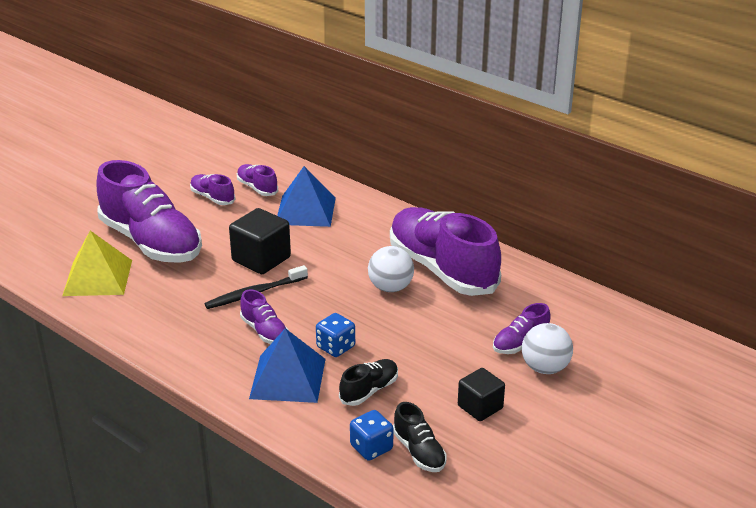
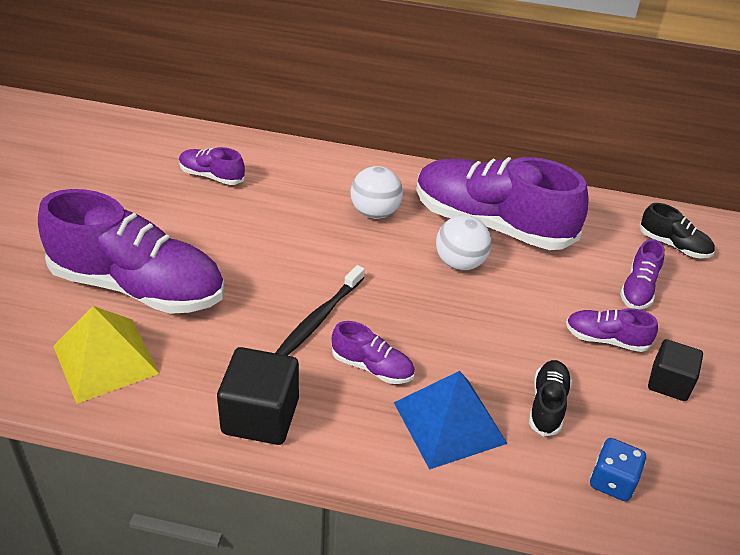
camera: 30 degrees left, 10 degrees up
(212, 198) = (168, 203): purple shoe -> purple shoe (606, 339)
(261, 259) = (291, 269): black cube -> black cube (260, 416)
(305, 210) = (290, 191): blue pyramid -> none
(336, 347) = (466, 360): blue dice -> none
(419, 452) = (662, 466): black shoe -> black shoe (674, 245)
(545, 368) = (685, 311): white ball -> white ball (375, 212)

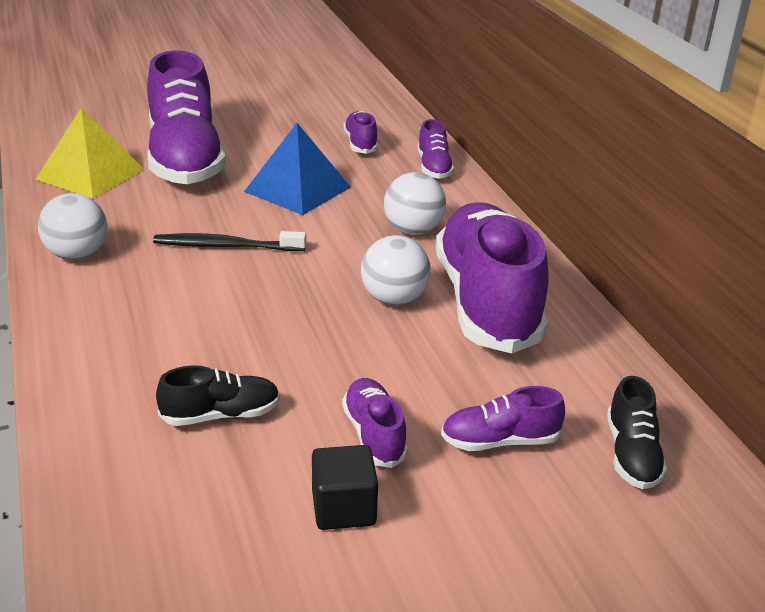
camera: 60 degrees right, 10 degrees down
(260, 416) = (77, 255): black cube -> white ball
(372, 367) = (185, 291): purple shoe -> purple shoe (434, 168)
(449, 422) = (143, 356): blue pyramid -> blue pyramid (297, 189)
(612, 481) = (133, 494): blue dice -> none

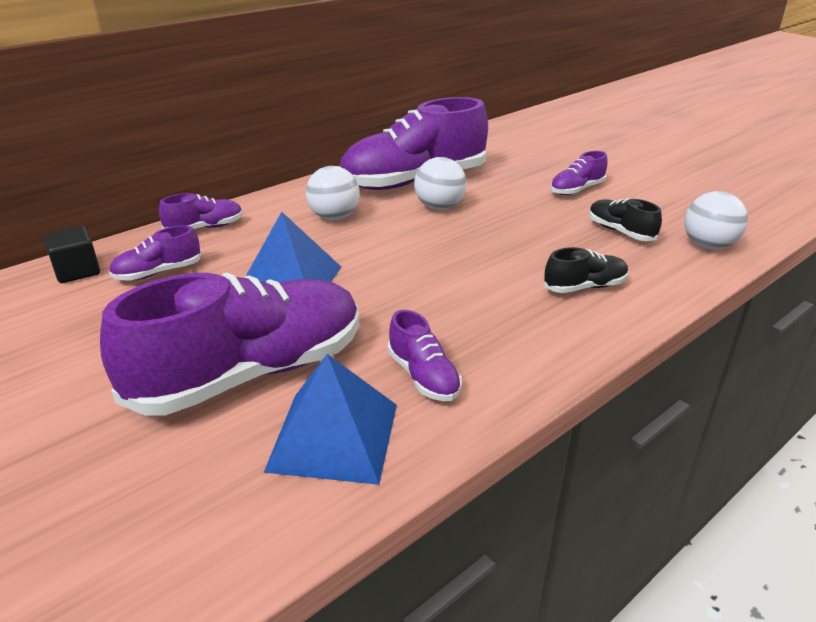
camera: 110 degrees left, 0 degrees up
(77, 255) = (516, 361): white ball -> white ball (708, 246)
(90, 174) = (334, 436): yellow pyramid -> blue pyramid
(226, 246) = (427, 287): black toothbrush -> none
(343, 508) = (636, 187): black cube -> black cube (77, 271)
(500, 441) = (541, 163): purple shoe -> purple shoe (423, 376)
(631, 454) = (514, 139): black shoe -> black shoe (584, 287)

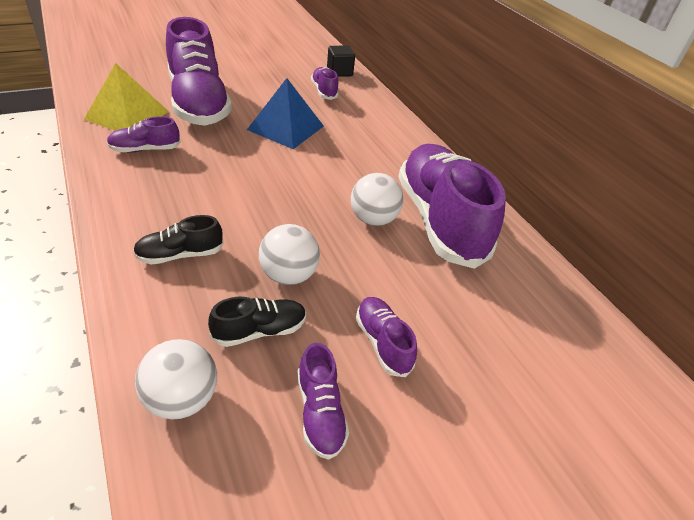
camera: 100 degrees right, 10 degrees up
(205, 228) = (379, 110): purple shoe -> purple shoe (320, 412)
(334, 217) = (375, 161): white ball -> white ball (288, 275)
(334, 436) = (127, 115): blue pyramid -> yellow pyramid
(584, 287) = (180, 255): black shoe -> black shoe turned 75 degrees clockwise

